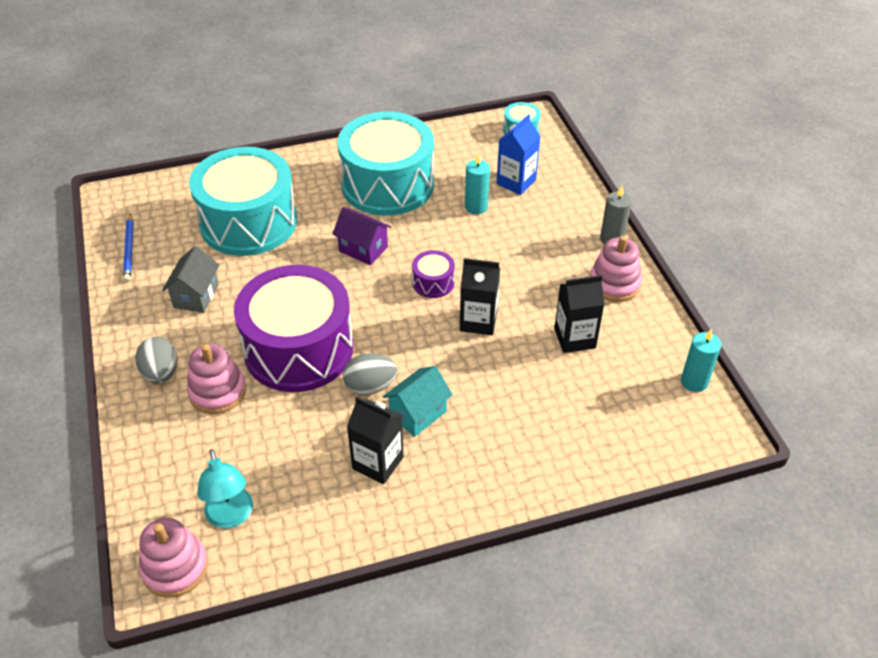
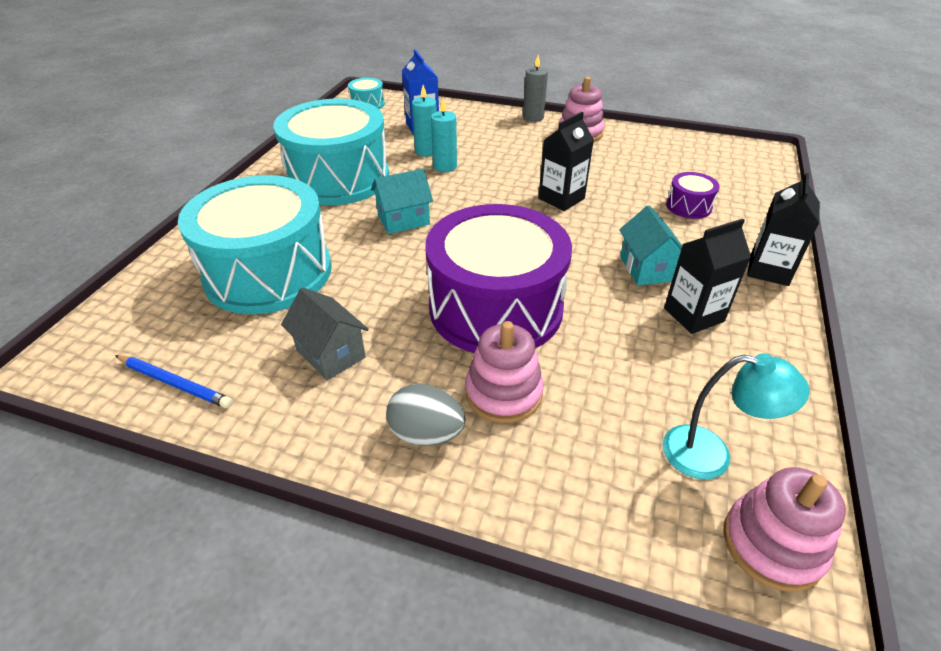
camera: 55 degrees left, 5 degrees down
(363, 249) = (403, 220): purple house -> turquoise house
(370, 386) = (589, 282): grey egg -> none
(433, 282) = (491, 202): purple drum -> purple drum (688, 206)
(574, 338) = (622, 167): black carton -> black carton (769, 270)
(694, 381) = (705, 143): turquoise candle -> turquoise candle (445, 166)

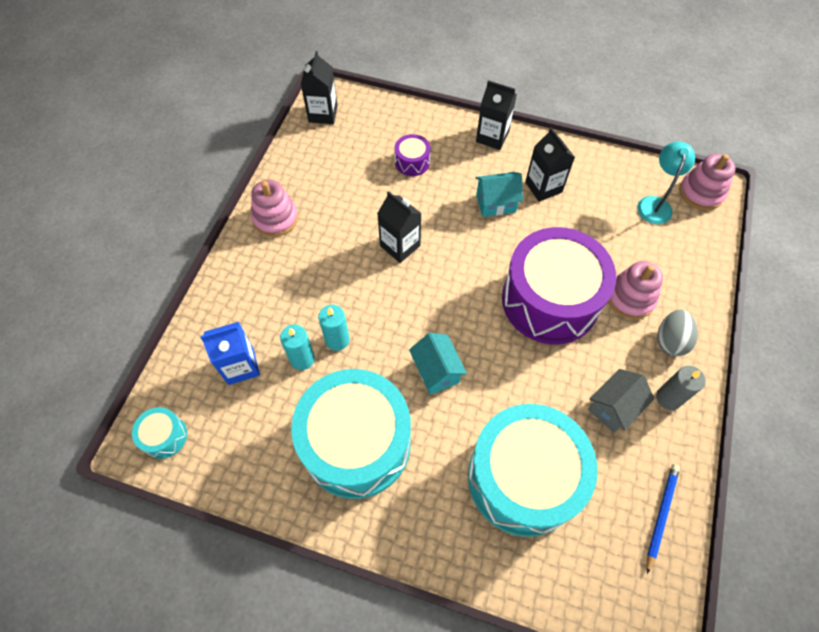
camera: 90 degrees left, 20 degrees up
(533, 117) = (233, 256): grey candle -> grey candle (668, 398)
(732, 151) = (323, 114): none -> black carton

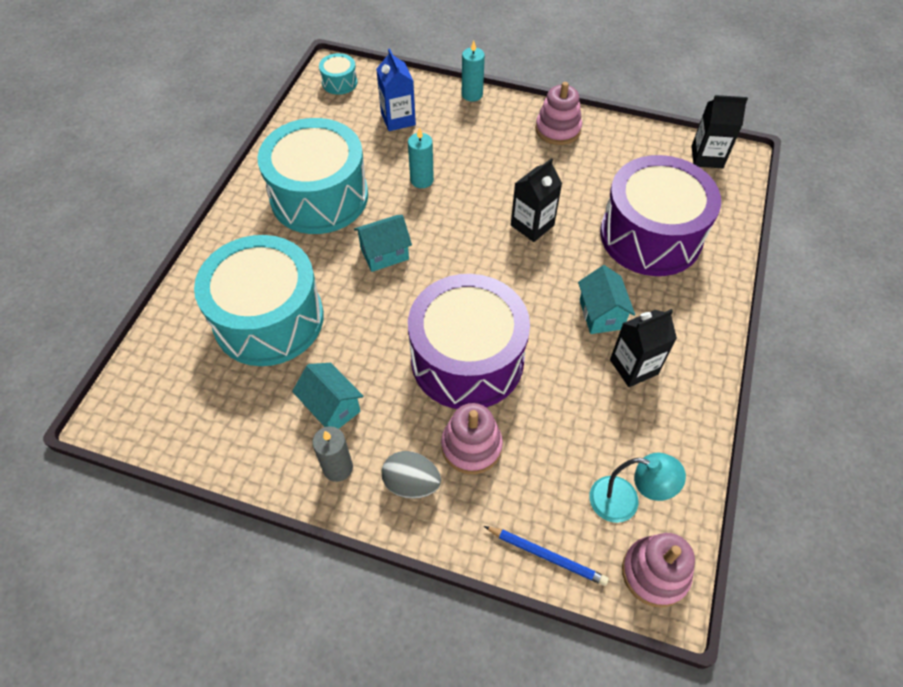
camera: 90 degrees right, 5 degrees down
(302, 359) = (403, 157): turquoise candle -> turquoise candle (472, 94)
(412, 162) = (650, 235): purple drum -> purple drum, size x2.44
(492, 137) = (708, 316): black carton -> none
(613, 408) = (332, 408): grey house -> turquoise house
(661, 515) = (211, 437): blue pencil -> blue pencil (546, 556)

